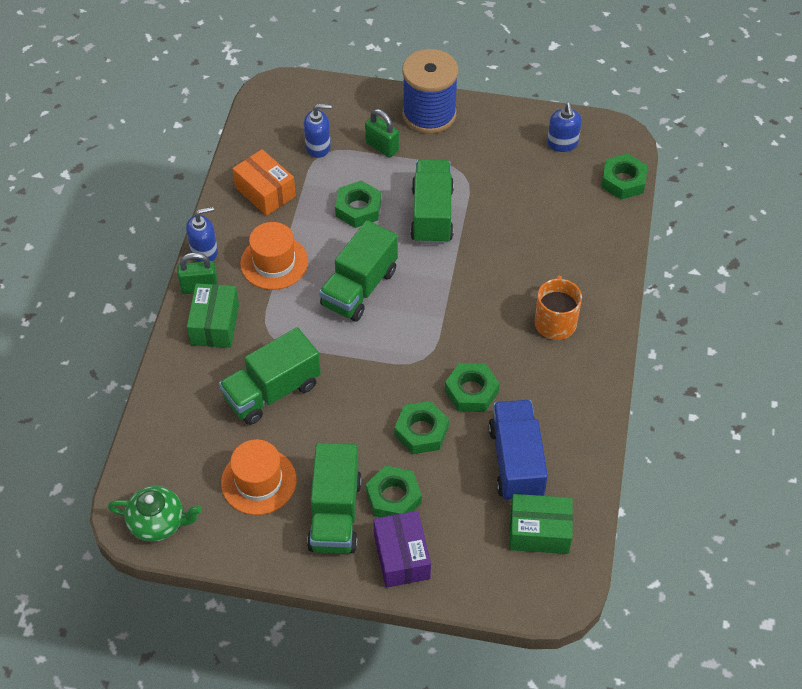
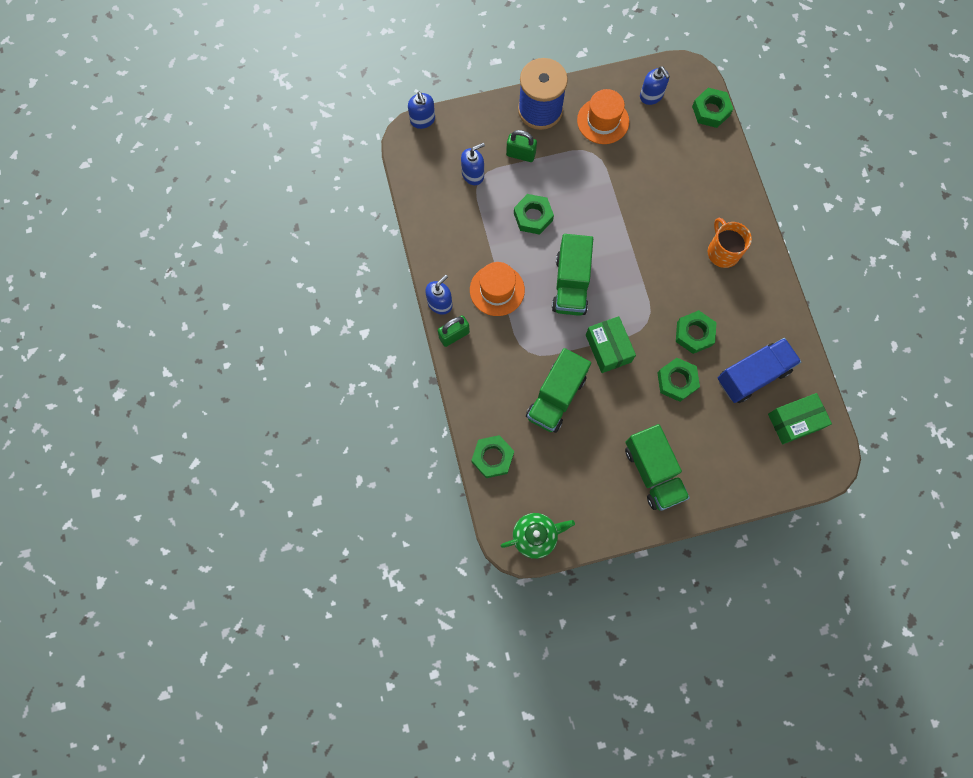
camera: 25 degrees left, 20 degrees up
(215, 324) = (483, 361): green box -> green box (608, 348)
(258, 481) = (586, 472): orange hat -> orange hat (603, 121)
(265, 192) = (455, 232): orange box -> none
(297, 80) = (422, 120): none -> blue soap dispenser
(393, 497) = (685, 441): green nut -> green nut (492, 457)
(402, 556) = (714, 482): purple box -> none
(432, 215) = (589, 199): green truck -> none
(516, 462) = (752, 375): blue truck -> blue truck turned 90 degrees clockwise

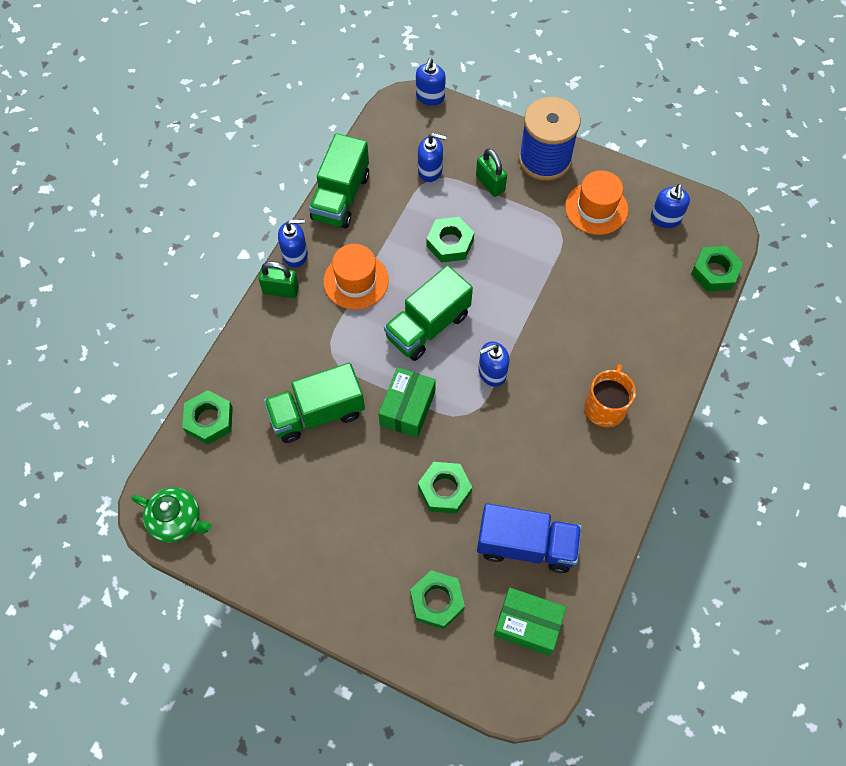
camera: 40 degrees right, 10 degrees down
(637, 284) = (492, 373): none -> blue soap dispenser
(653, 472) = (340, 554): green truck -> green truck (341, 197)
(694, 334) = (504, 460): green nut -> green nut (437, 601)

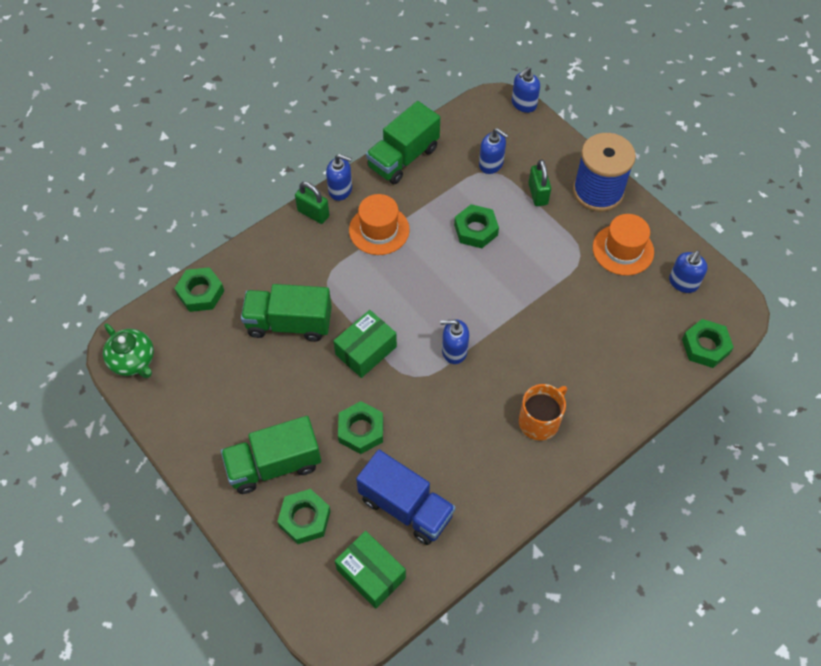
camera: 25 degrees right, 5 degrees down
(428, 326) = (420, 290): green truck -> green truck (274, 464)

